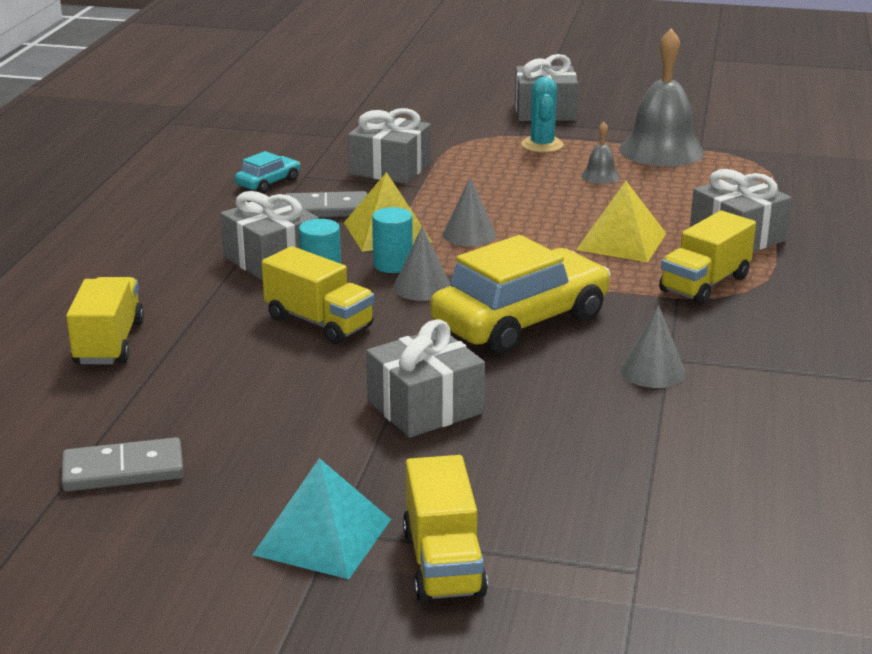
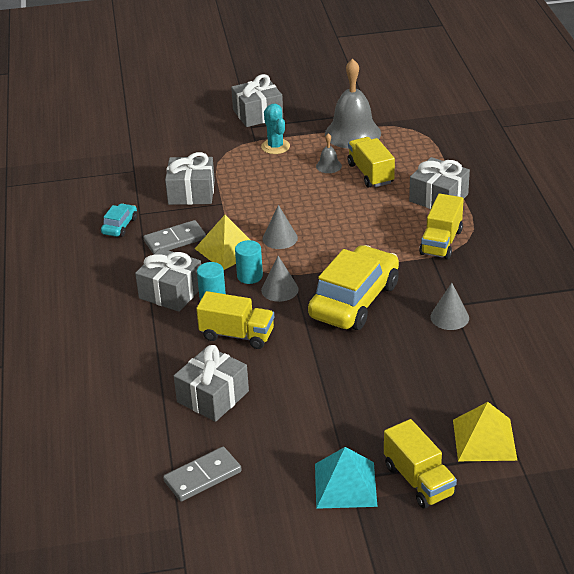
camera: 20 degrees left, 10 degrees up
(109, 343) = (120, 388): yellow truck -> yellow truck (370, 174)
(425, 407) = (341, 380): grey gift -> grey gift (213, 396)
(621, 241) = (374, 220): yellow pyramid -> yellow pyramid (484, 439)

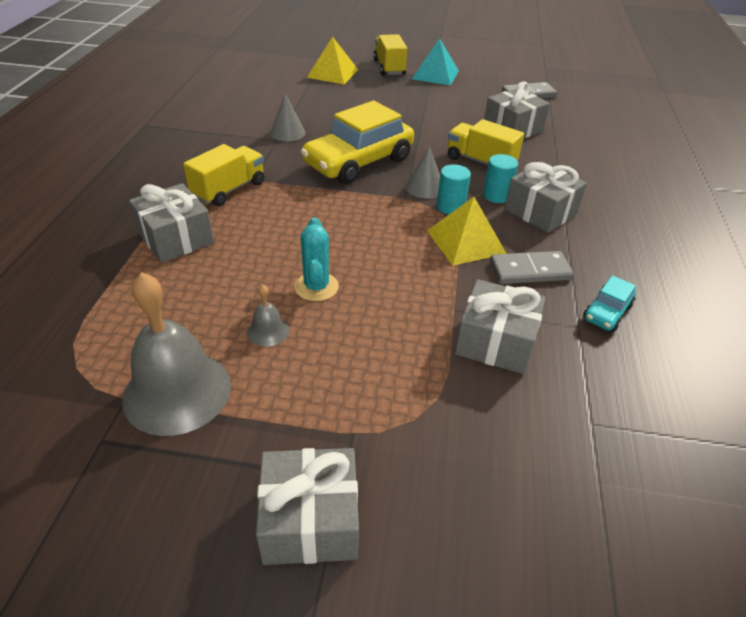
camera: 165 degrees left, 5 degrees up
(275, 146) = (324, 402): turquoise cactus -> turquoise cactus (316, 287)
(280, 238) = (398, 239): grey cone -> none
(370, 174) = (222, 298): yellow truck -> none

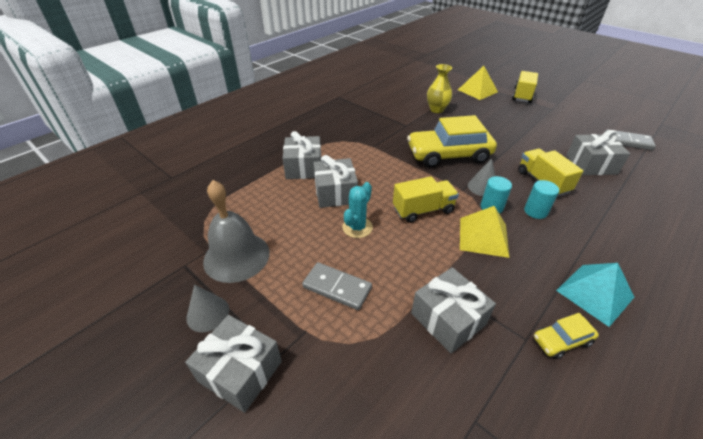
camera: 35 degrees right, 0 degrees up
(229, 190) = (354, 148): yellow truck -> yellow truck (423, 210)
(268, 331) = (309, 243): grey bell -> none
(287, 132) = (417, 122): grey cone -> grey cone (208, 313)
(300, 109) = (436, 109): none -> yellow vase
(435, 74) = (556, 108): turquoise pyramid -> turquoise pyramid (595, 294)
(530, 271) = (518, 278): grey domino -> grey domino (337, 287)
(540, 211) = (564, 236): grey gift -> grey gift (335, 193)
(607, 312) = (561, 340): turquoise car -> yellow car

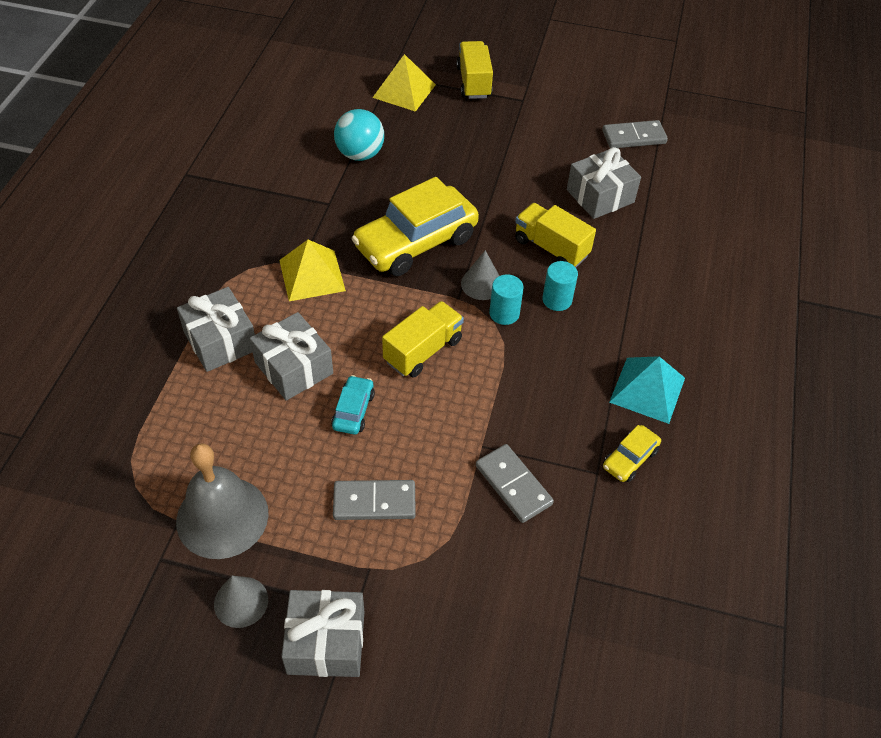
camera: 30 degrees left, 10 degrees up
(357, 227) = (353, 410): turquoise cactus -> turquoise car
(436, 109) = (360, 154): yellow vase -> turquoise ball
(448, 319) = (513, 485): grey gift -> grey domino
(483, 237) = (510, 362): yellow pyramid -> yellow pyramid (312, 275)

